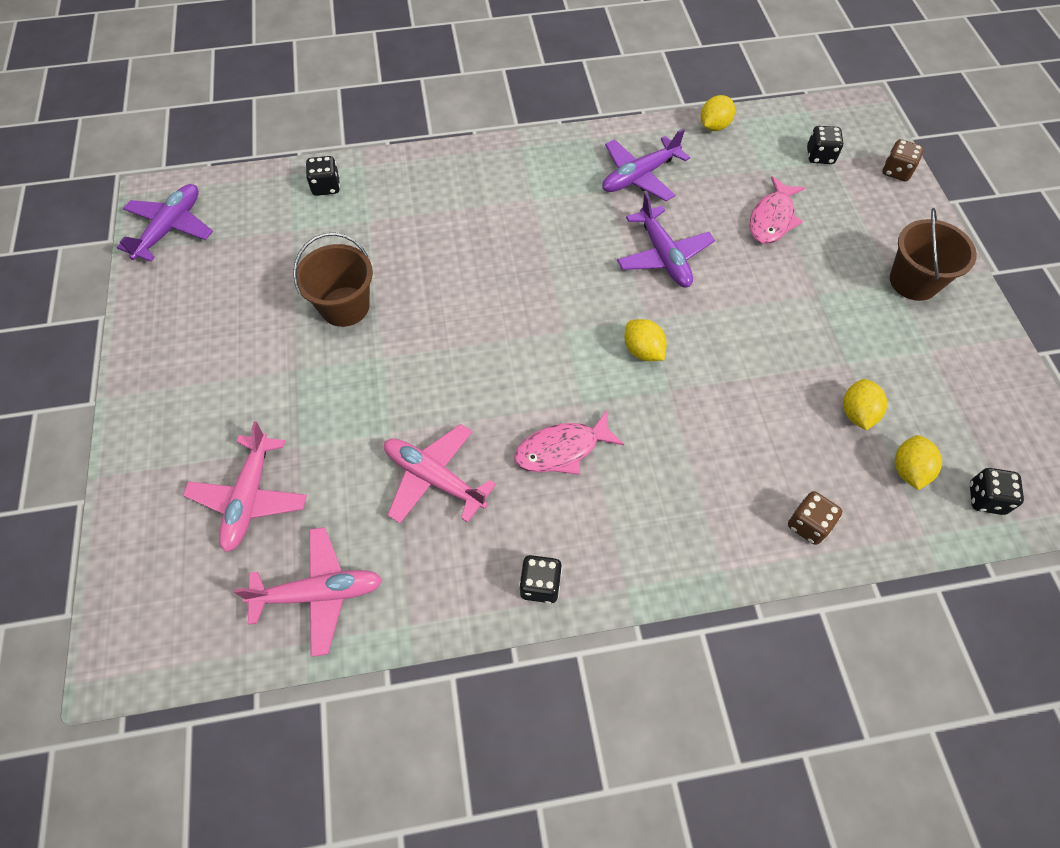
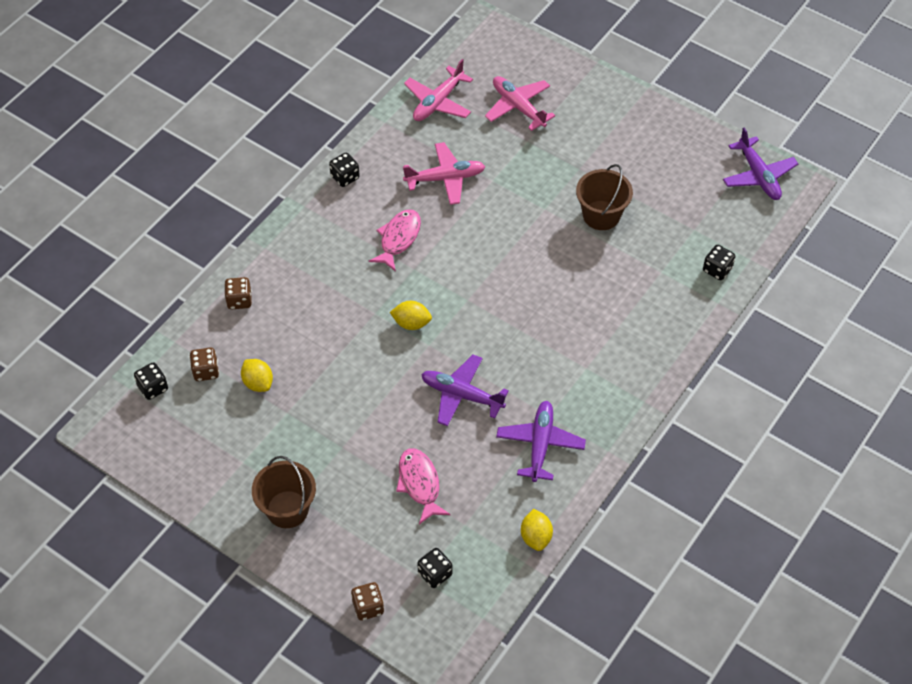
camera: 135 degrees right, 5 degrees down
(908, 470) = (206, 371): yellow lemon -> brown dice

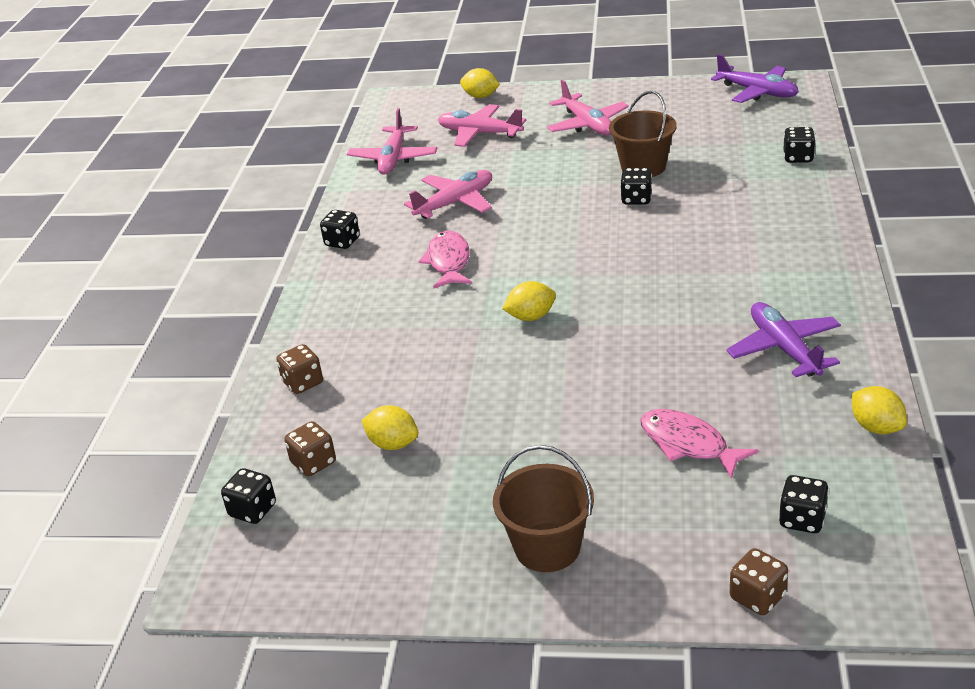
camera: 25 degrees left, 20 degrees down
(461, 395) = (650, 348): purple plane -> none
(552, 60) = (480, 96): none -> yellow lemon
(568, 248) = (636, 199): none -> black dice
(602, 141) = (587, 124): none -> pink plane

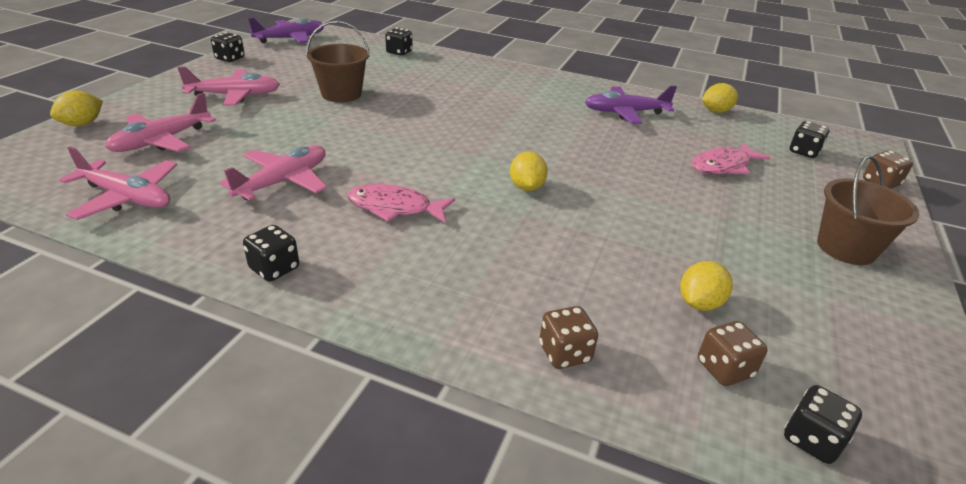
camera: 80 degrees left, 0 degrees up
(455, 203) = (284, 181): pink plane -> pink plane turned 60 degrees clockwise
(636, 199) = (387, 107): black dice -> black dice (230, 58)

